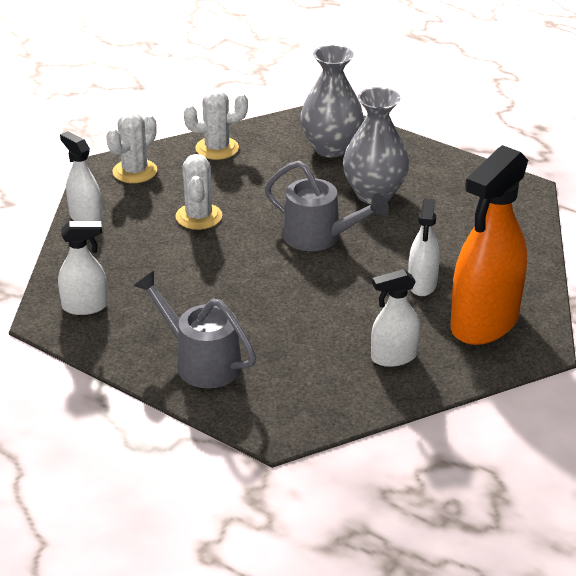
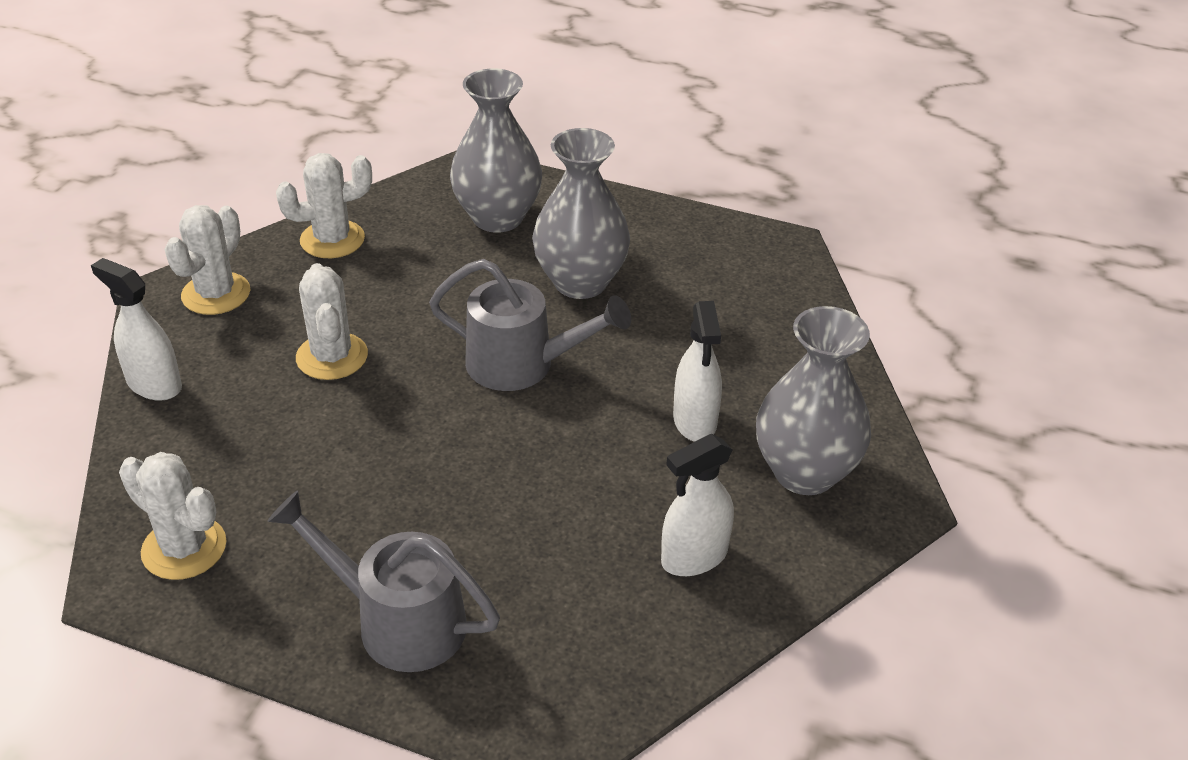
camera: 15 degrees left, 5 degrees up
(85, 306) = (184, 548): white spray bottle -> white cactus
(484, 322) = (804, 472): orange spray bottle -> grey vase

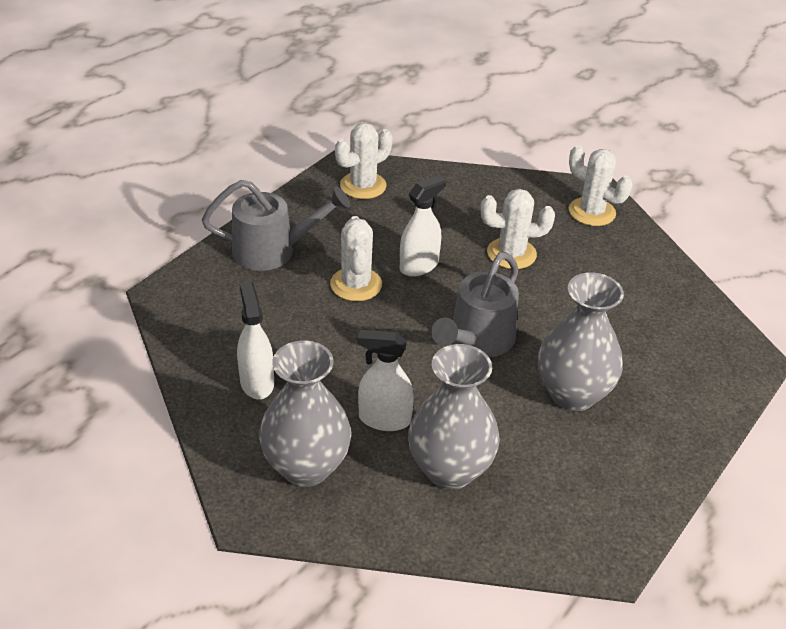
camera: 105 degrees right, 0 degrees up
(154, 384) = (504, 183): white spray bottle -> white spray bottle (419, 266)
(332, 240) = (650, 269): white cactus -> white cactus (356, 284)
(397, 620) = (274, 251): grey watering can -> grey watering can turned 45 degrees clockwise
(497, 217) = (673, 363): grey vase -> grey vase (450, 470)

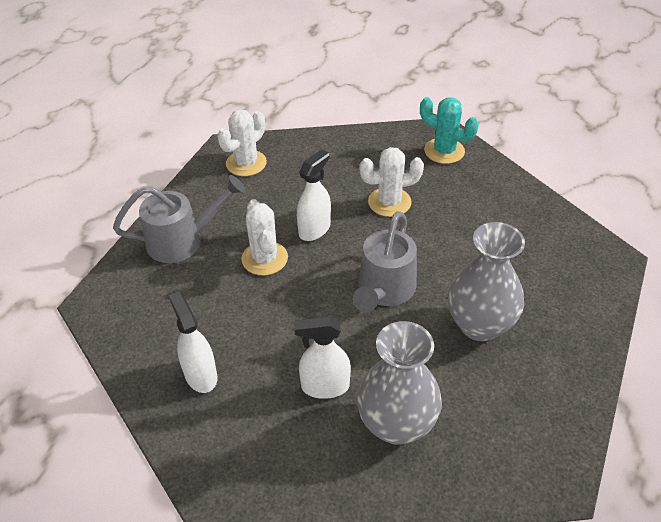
camera: 10 degrees left, 5 degrees up
(306, 467) = (267, 452): grey vase -> none
(592, 212) = (444, 151): white cactus -> turquoise cactus

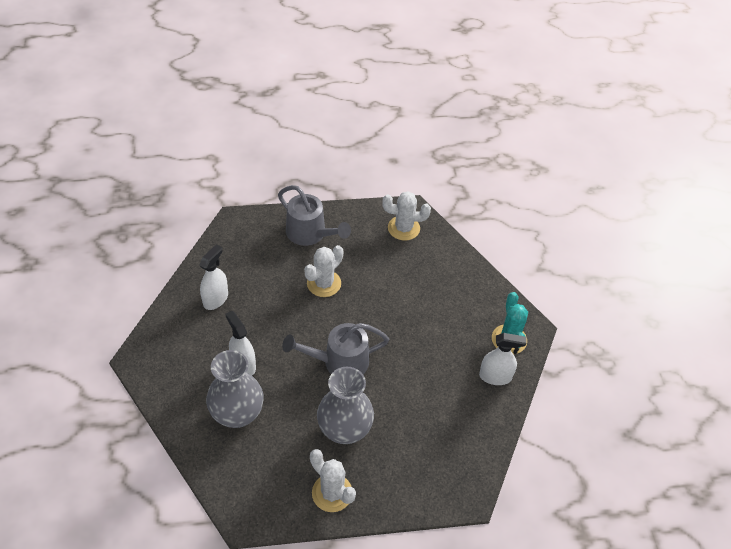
camera: 55 degrees right, 5 degrees up
(314, 229) = (368, 297): white spray bottle -> white spray bottle (495, 376)
(389, 202) = (426, 328): white cactus -> white cactus (332, 493)

